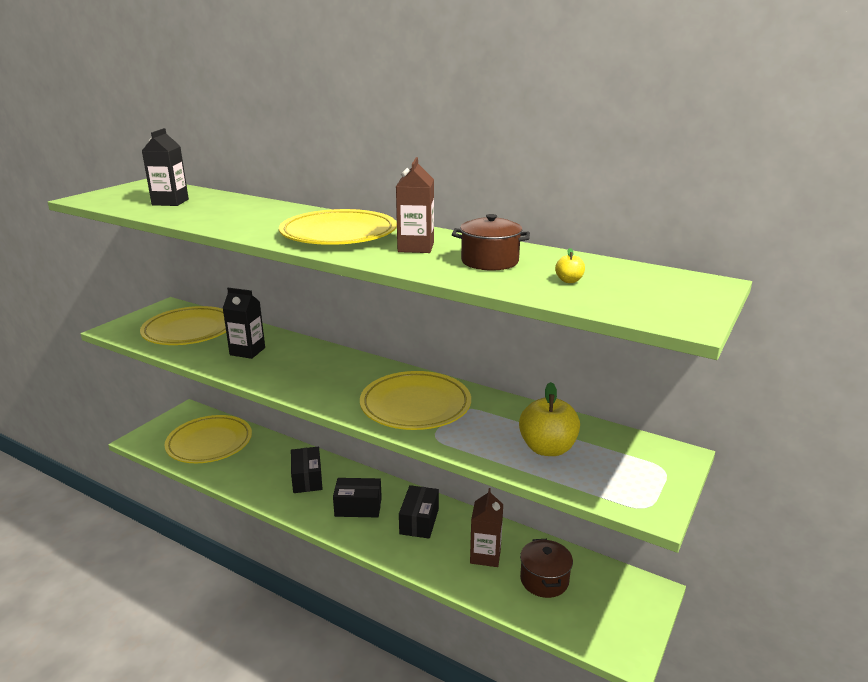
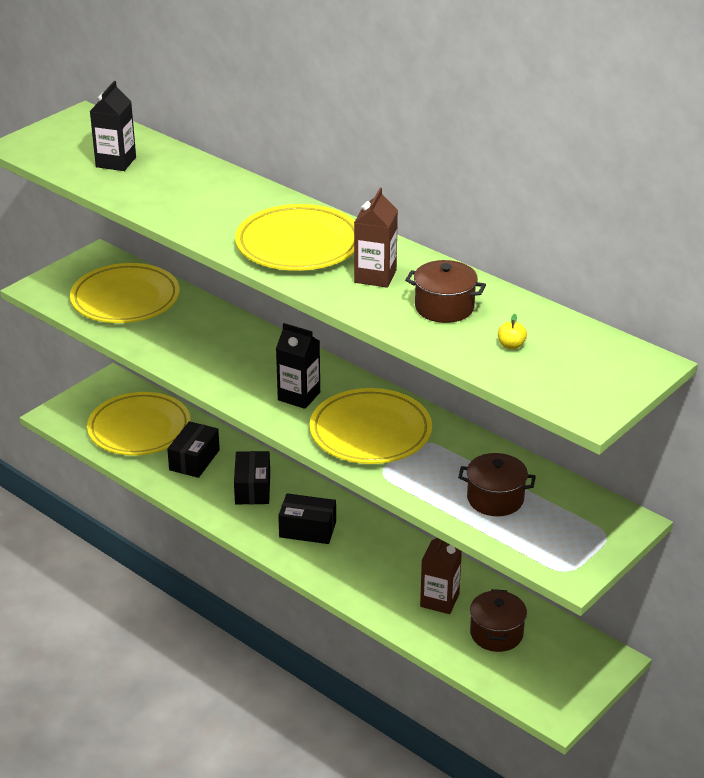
camera: 10 degrees right, 10 degrees up
(247, 351) = (192, 338): black carton -> black carton (299, 396)
(419, 521) = (374, 554): black box -> black box (194, 460)
(547, 448) = (495, 499): yellow apple -> brown pot

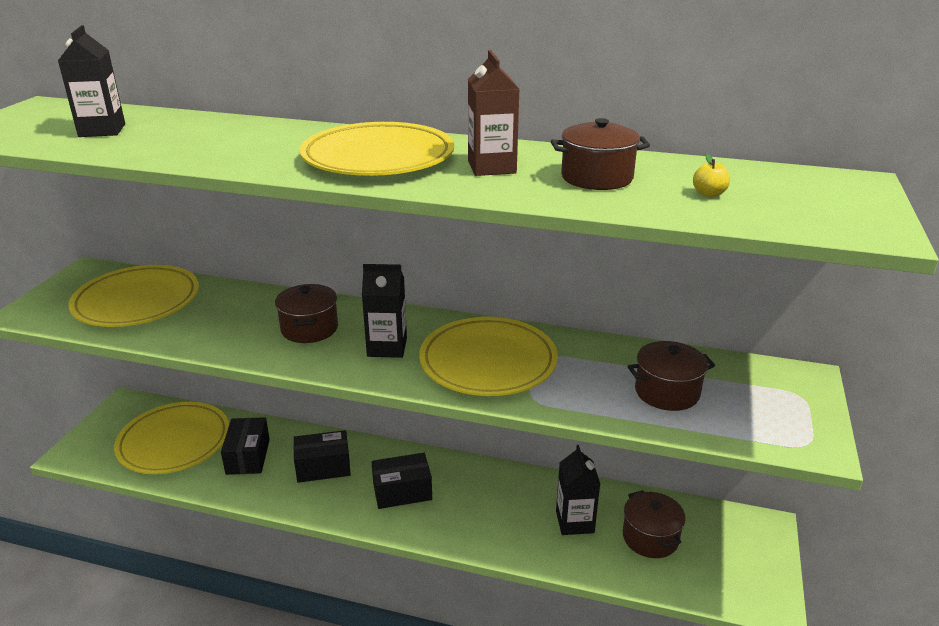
camera: 25 degrees left, 5 degrees down
(248, 362) = (309, 329): none -> brown pot
(252, 488) = (323, 467): black box -> black box turned 75 degrees counterclockwise
(439, 600) = (574, 522): brown carton -> black carton

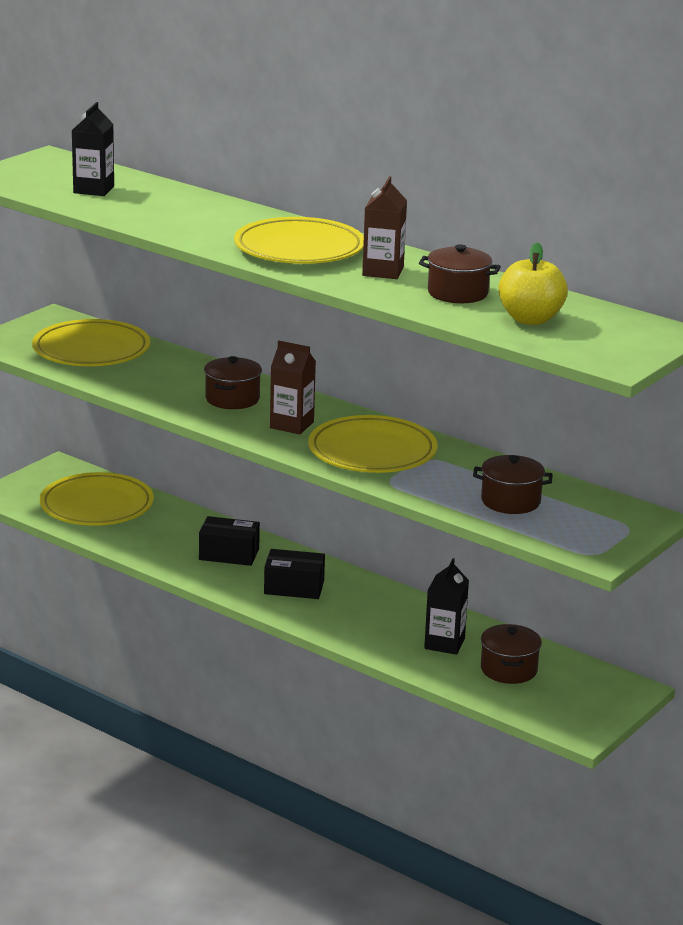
camera: 20 degrees right, 5 degrees down
(248, 456) = (161, 531): black box -> none
(387, 347) = (291, 425): black carton -> brown carton
(709, 194) = (530, 319): yellow apple -> yellow apple, size x2.32

